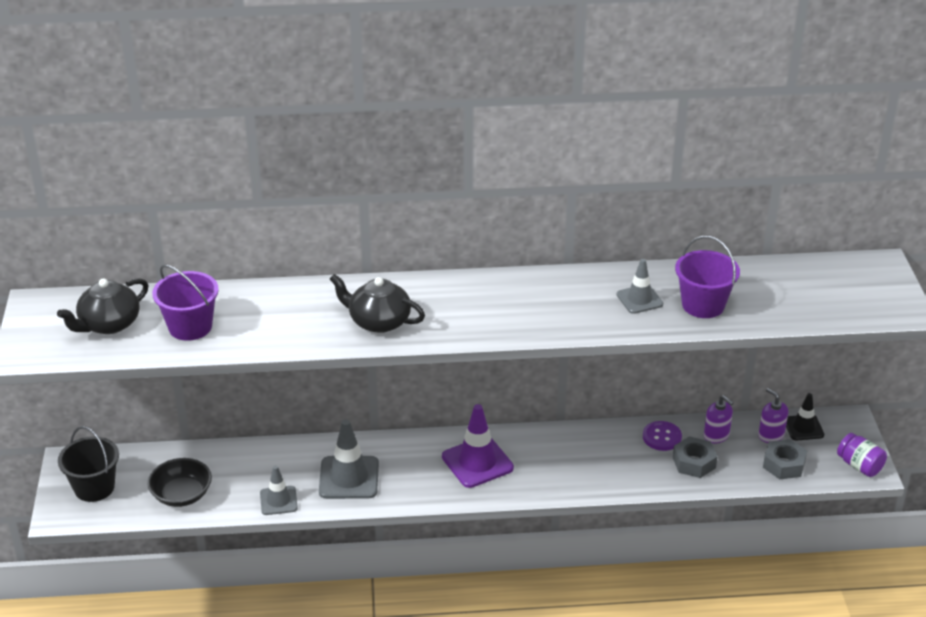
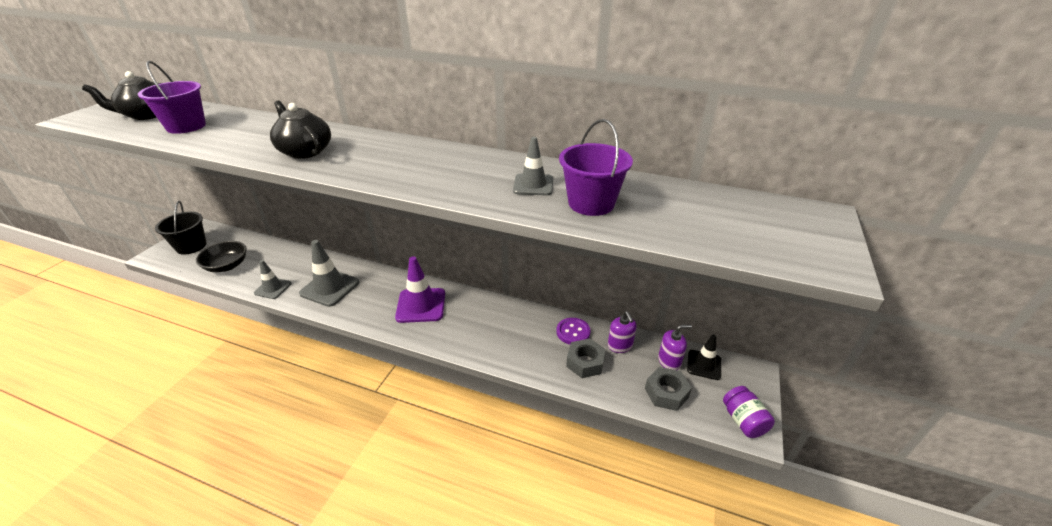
camera: 25 degrees right, 0 degrees up
(771, 435) = (669, 361): purple soap dispenser -> purple soap dispenser turned 90 degrees clockwise

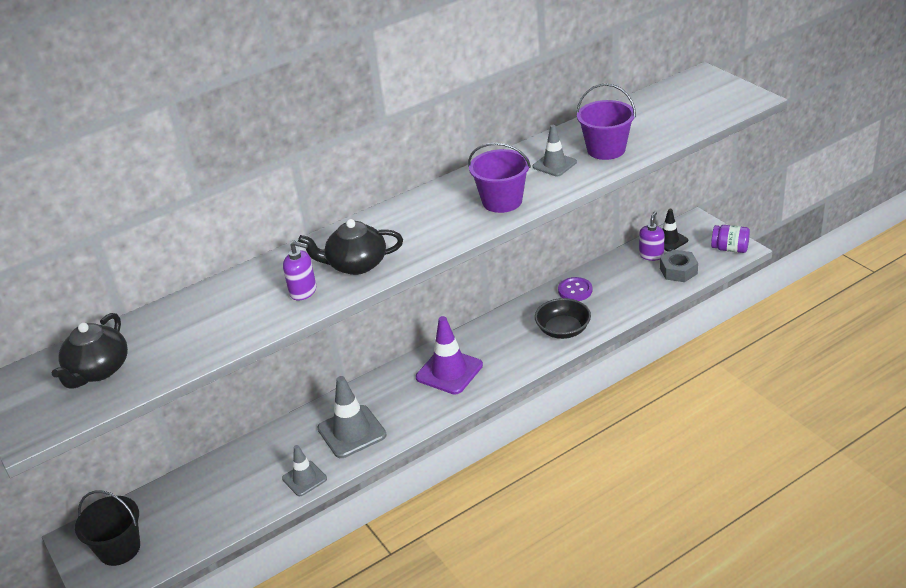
camera: 50 degrees left, 0 degrees up
(186, 126) = (183, 339): purple bucket -> purple bucket (502, 201)
(227, 266) = (210, 515): black bowl -> black bowl (563, 330)
(585, 362) = (614, 298): grey nut -> none
(620, 346) = (613, 272): purple soap dispenser -> purple soap dispenser (303, 291)

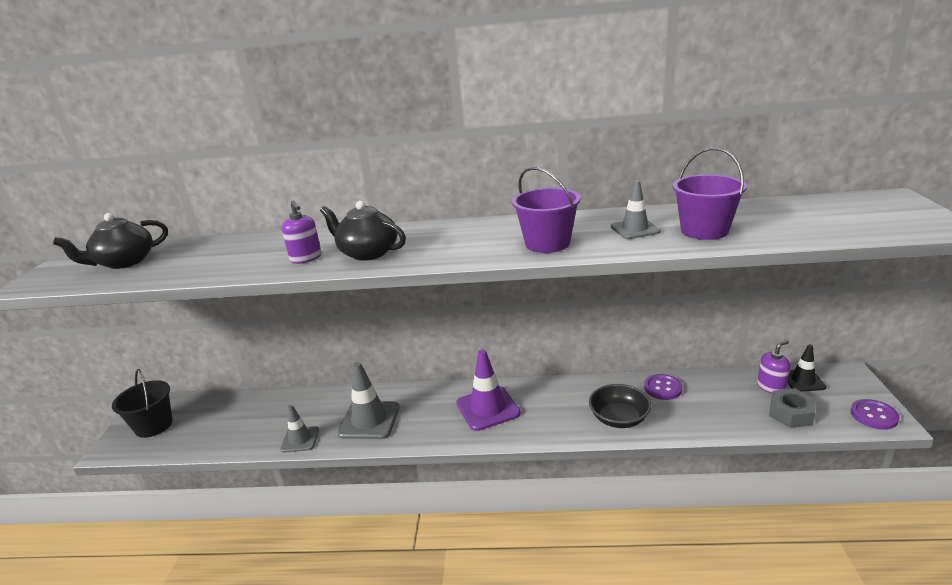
camera: 35 degrees right, 10 degrees down
(730, 249) = (874, 415): purple jar -> purple button

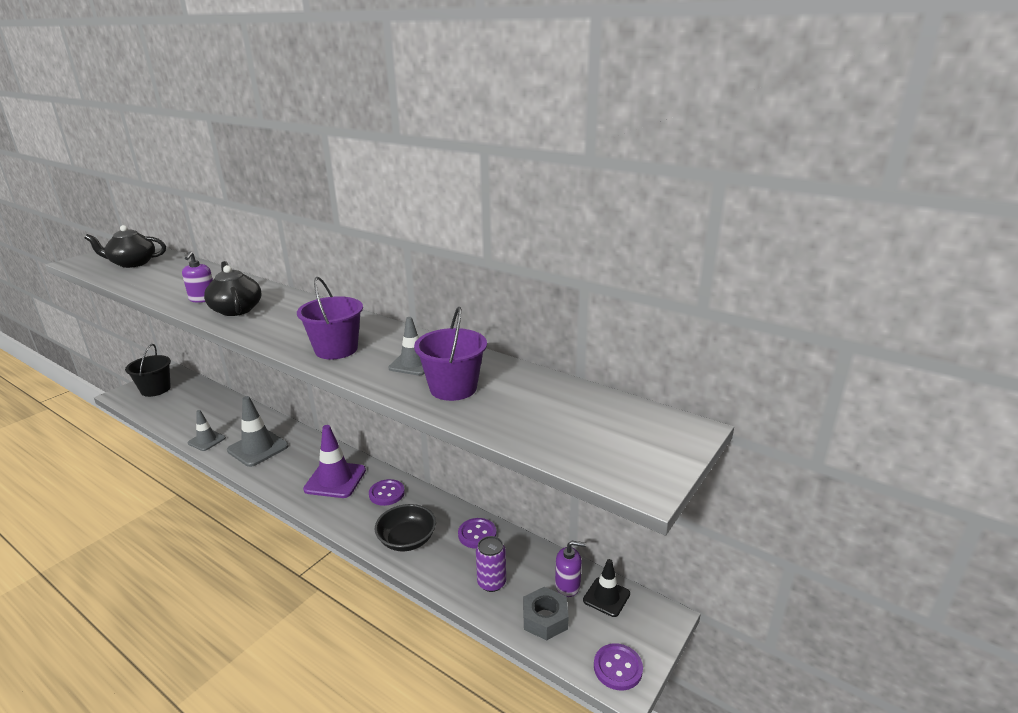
camera: 30 degrees right, 0 degrees up
(549, 396) = (386, 493): none -> purple button
(723, 412) = (491, 583): none -> purple can

